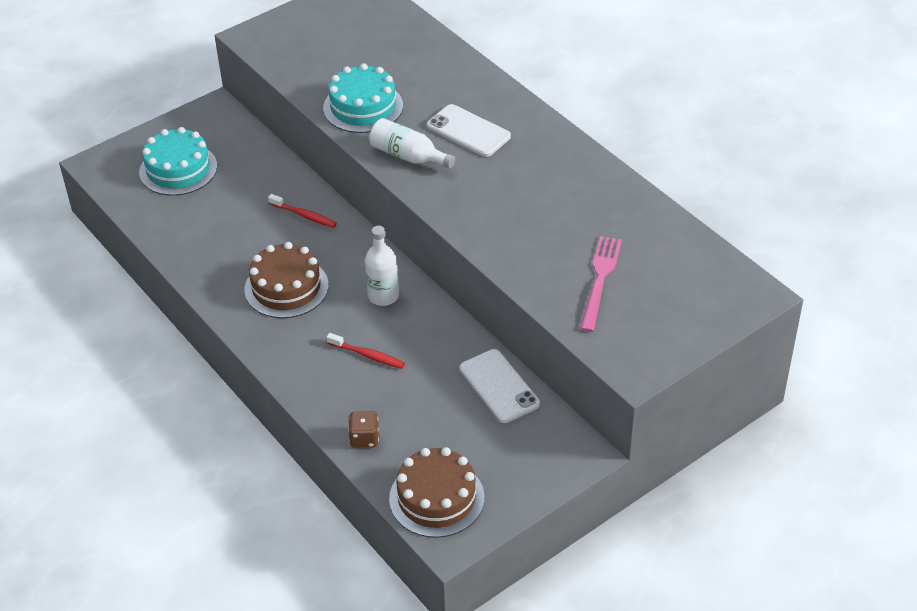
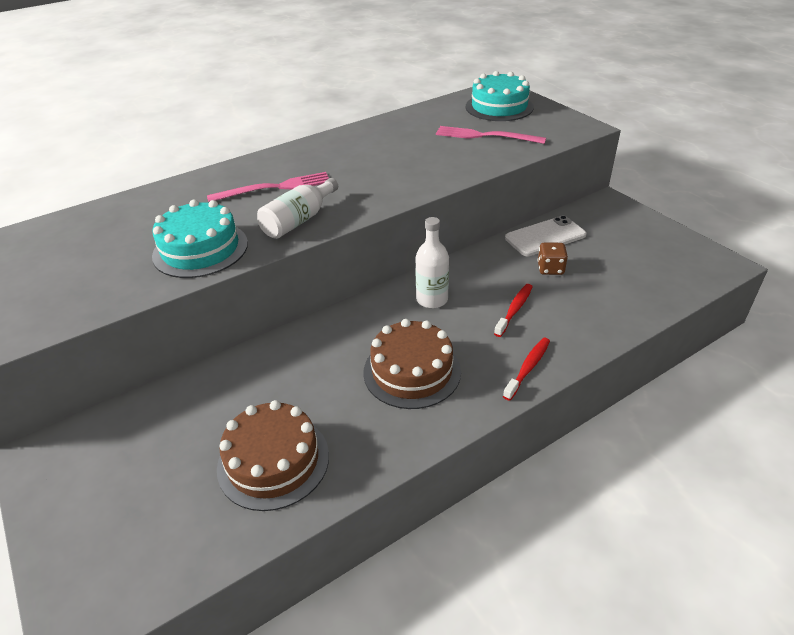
camera: 85 degrees left, 5 degrees down
(178, 169) = (151, 494): turquoise cake -> turquoise cake (499, 107)
(304, 215) = (294, 359): red toothbrush -> red toothbrush (528, 368)
(364, 438) = (624, 311): brown dice -> brown dice (550, 269)
(436, 498) = (680, 270): brown cake -> brown cake (273, 461)
(468, 131) = (274, 188): white phone -> pink fork

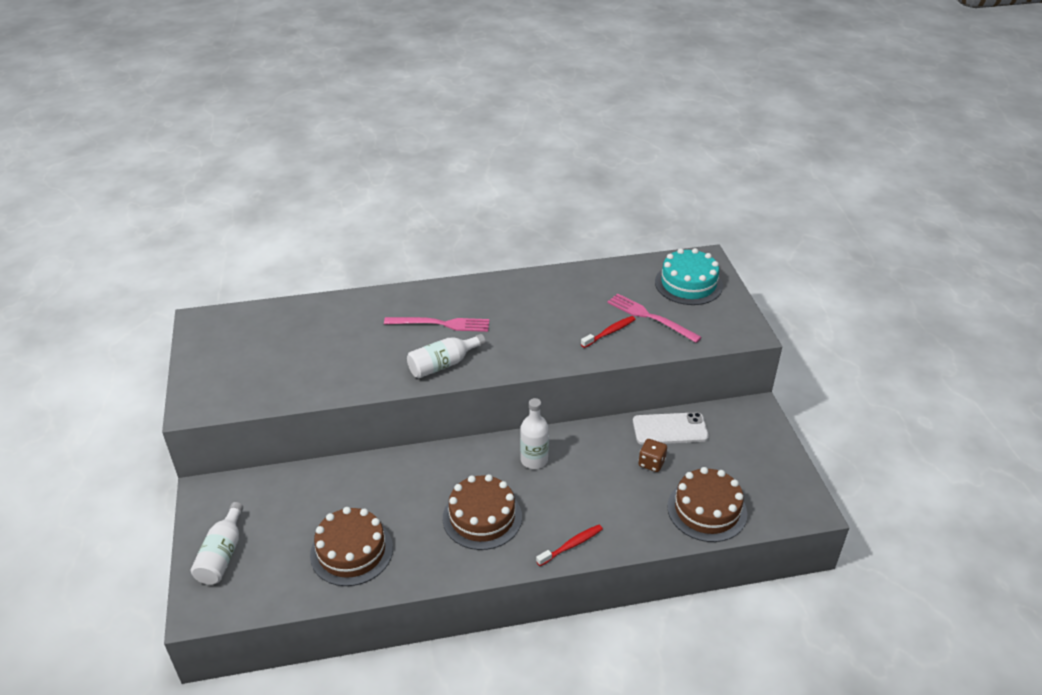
camera: 20 degrees right, 0 degrees up
(90, 528) = (222, 555): none -> white bottle
(200, 249) = (359, 370): turquoise cake -> none
(514, 310) = (594, 491): red toothbrush -> red toothbrush (609, 332)
(634, 293) = (707, 510): none -> brown cake

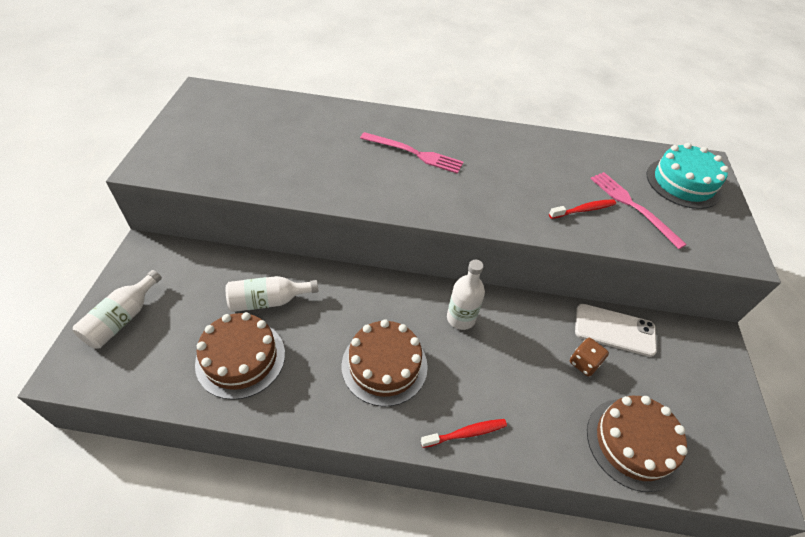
camera: 15 degrees right, 10 degrees up
(443, 364) = (399, 194): white bottle -> white bottle (268, 301)

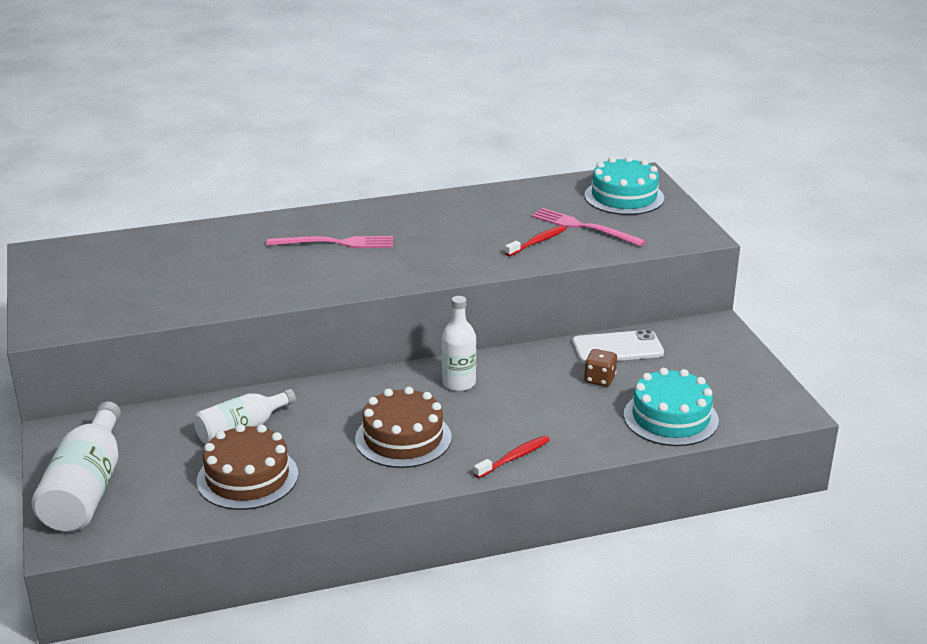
camera: 20 degrees left, 20 degrees down
(122, 319) = (86, 489): white bottle -> white bottle, size x1.54
(633, 443) = (670, 418): brown cake -> turquoise cake

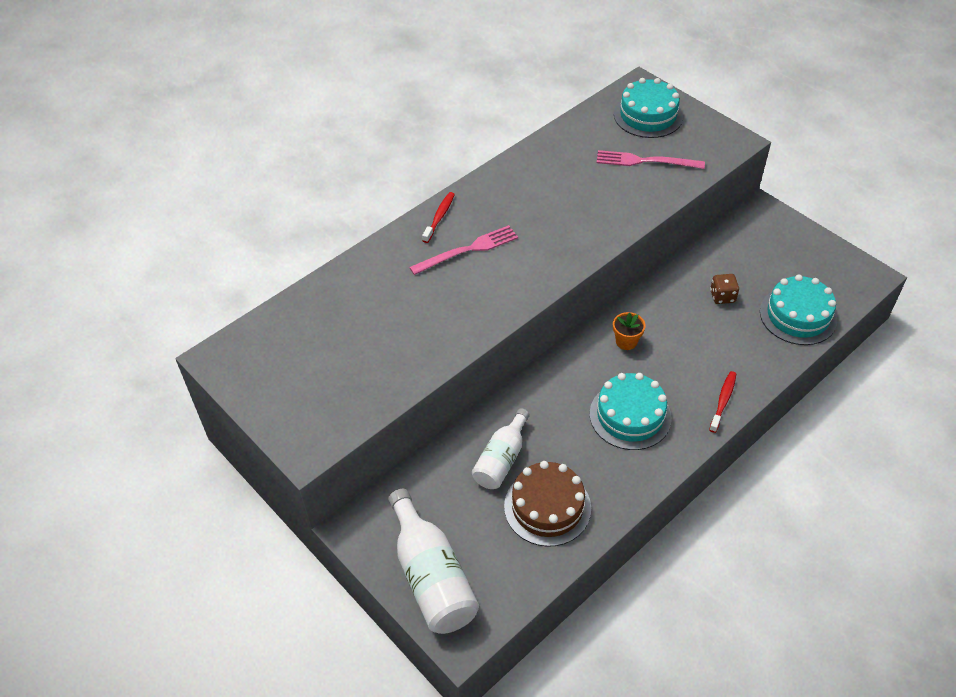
camera: 25 degrees left, 20 degrees up
(403, 438) = (630, 415): brown cake -> turquoise cake
(459, 383) = (626, 341): white bottle -> orange flower pot
(537, 242) = (624, 191): red toothbrush -> red toothbrush (439, 217)
(617, 348) = (710, 259): white phone -> none

